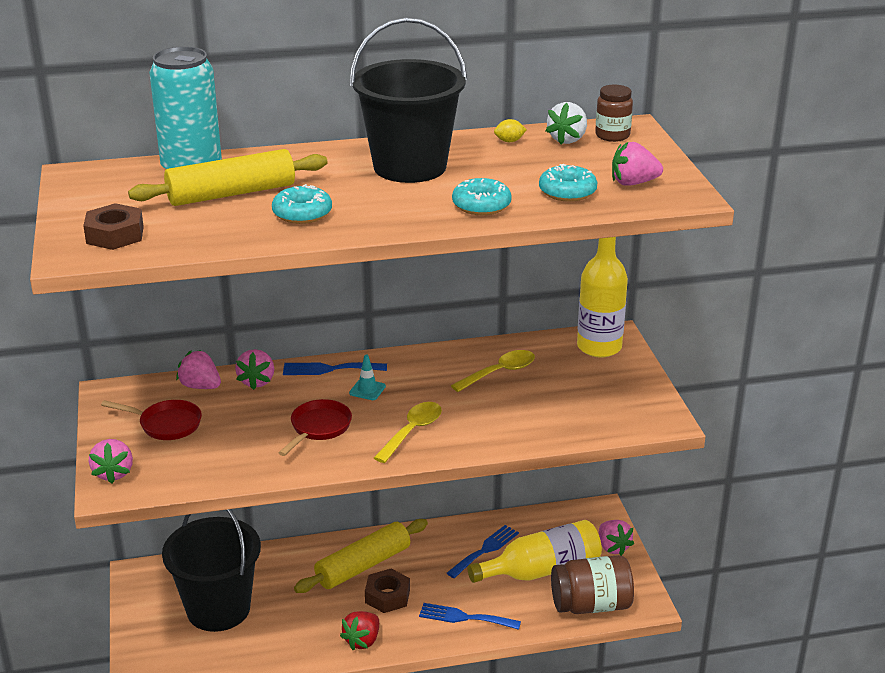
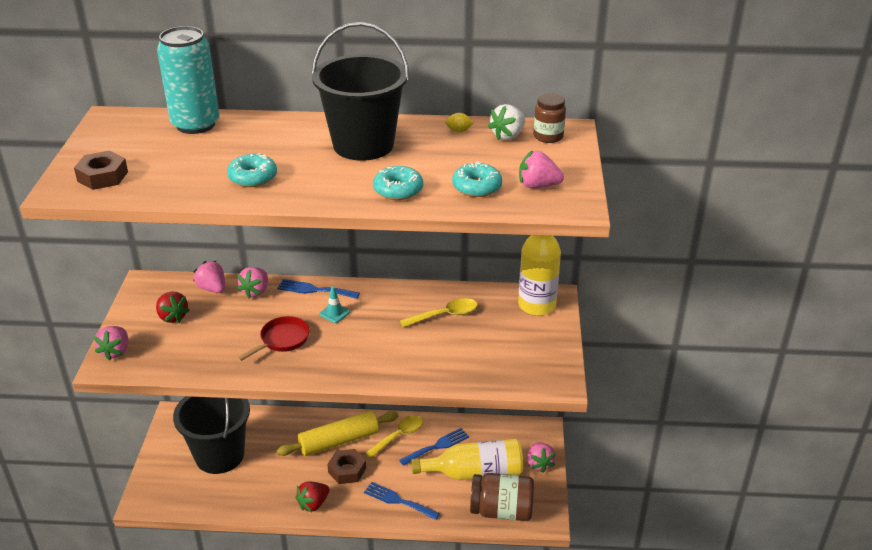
camera: 15 degrees right, 5 degrees up
(166, 424) = (172, 317): red pan -> red strawberry
(231, 193) = (211, 151): yellow rolling pin -> none
(412, 431) = (351, 356): yellow spoon -> yellow spoon (399, 436)

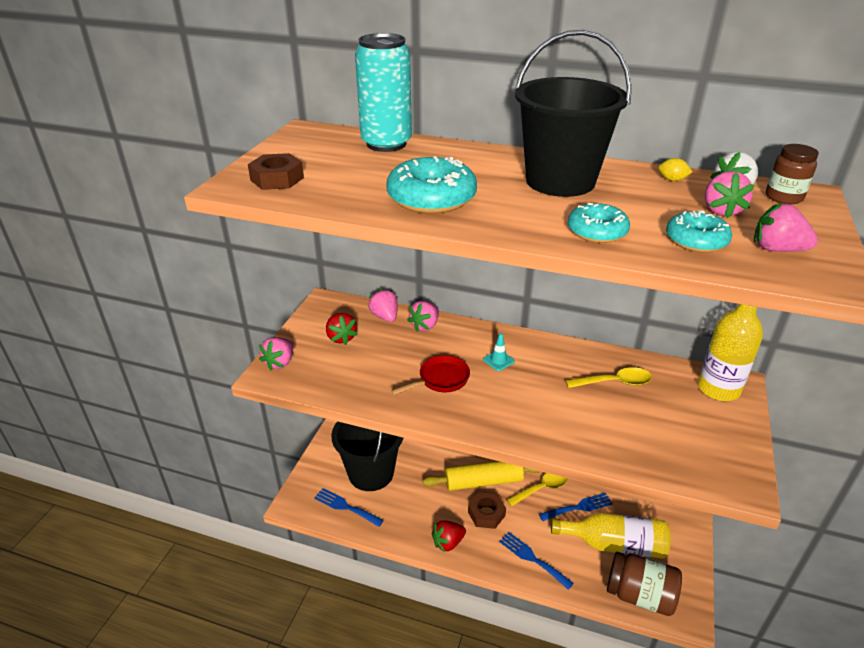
camera: 15 degrees right, 0 degrees up
(253, 177) = (431, 198): turquoise donut -> turquoise donut, size x1.62
(314, 290) = (482, 333): blue fork -> blue fork (345, 507)
(539, 464) = (685, 550): pink strawberry -> pink strawberry (721, 211)

